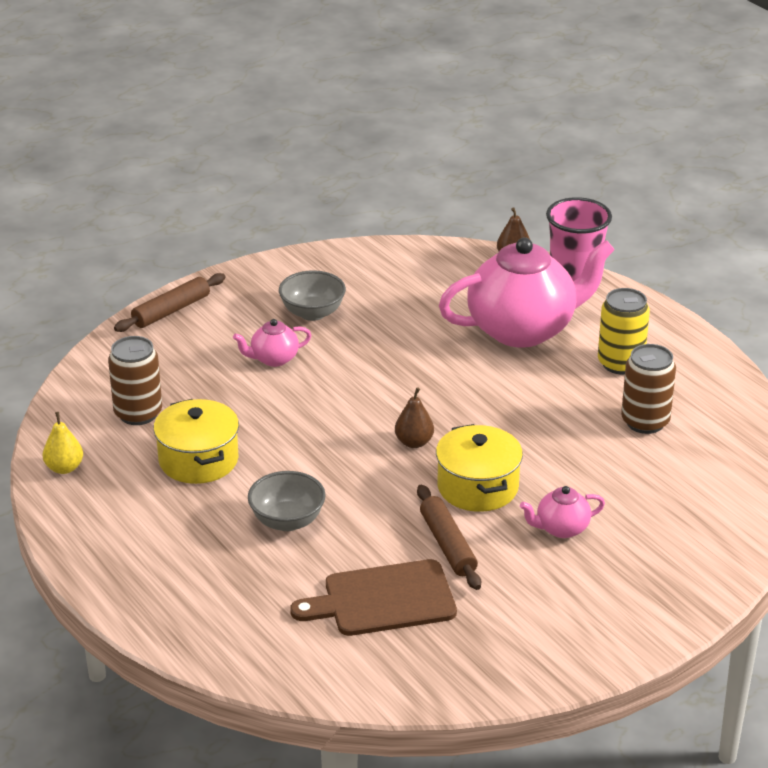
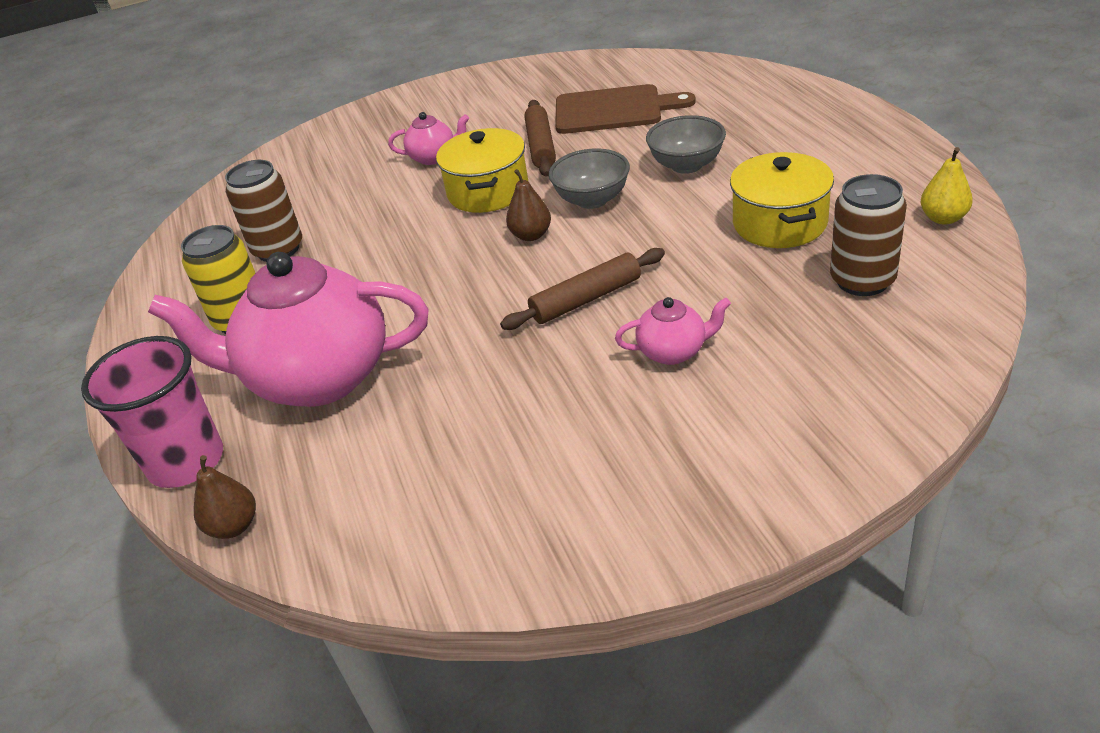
camera: 160 degrees left, 5 degrees up
(171, 310) = (834, 456): brown rolling pin -> brown rolling pin (586, 299)
(312, 313) = (599, 431): grey bowl -> grey bowl (592, 200)

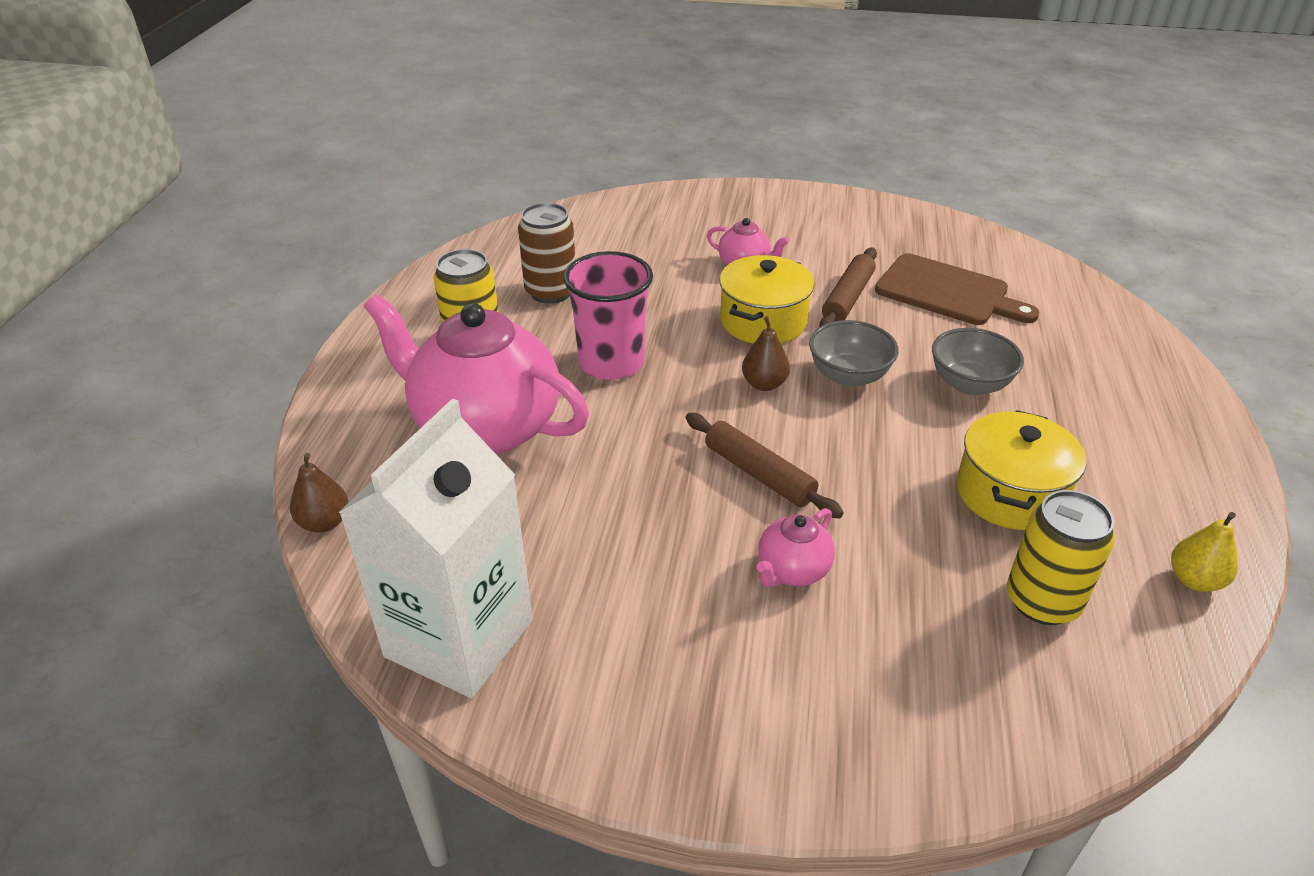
camera: 25 degrees right, 0 degrees up
(186, 461) = (338, 446): pink cup -> pink cup (611, 363)
(449, 542) = (459, 638): none -> white carton
(586, 299) = (759, 474): brown rolling pin -> brown rolling pin turned 45 degrees clockwise
(673, 351) = (792, 571): pink teapot -> pink teapot turned 105 degrees clockwise
(862, 280) = (1042, 601): brown can -> yellow can

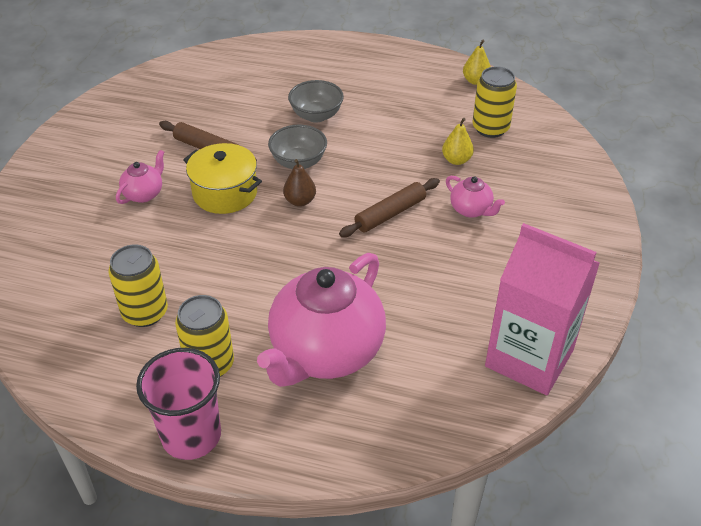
camera: 85 degrees left, 5 degrees up
(324, 522) = (426, 445): brown pear -> none
(459, 638) = (529, 358): white carton -> pink carton
(551, 292) = (145, 313): brown can -> yellow can
(611, 363) = (258, 277): pink cup -> pink cup (191, 435)
(922, 551) = (456, 160): none -> yellow pear
(947, 292) = (214, 104): brown cutting board -> none
(1010, 493) = (413, 121): yellow pot -> none

